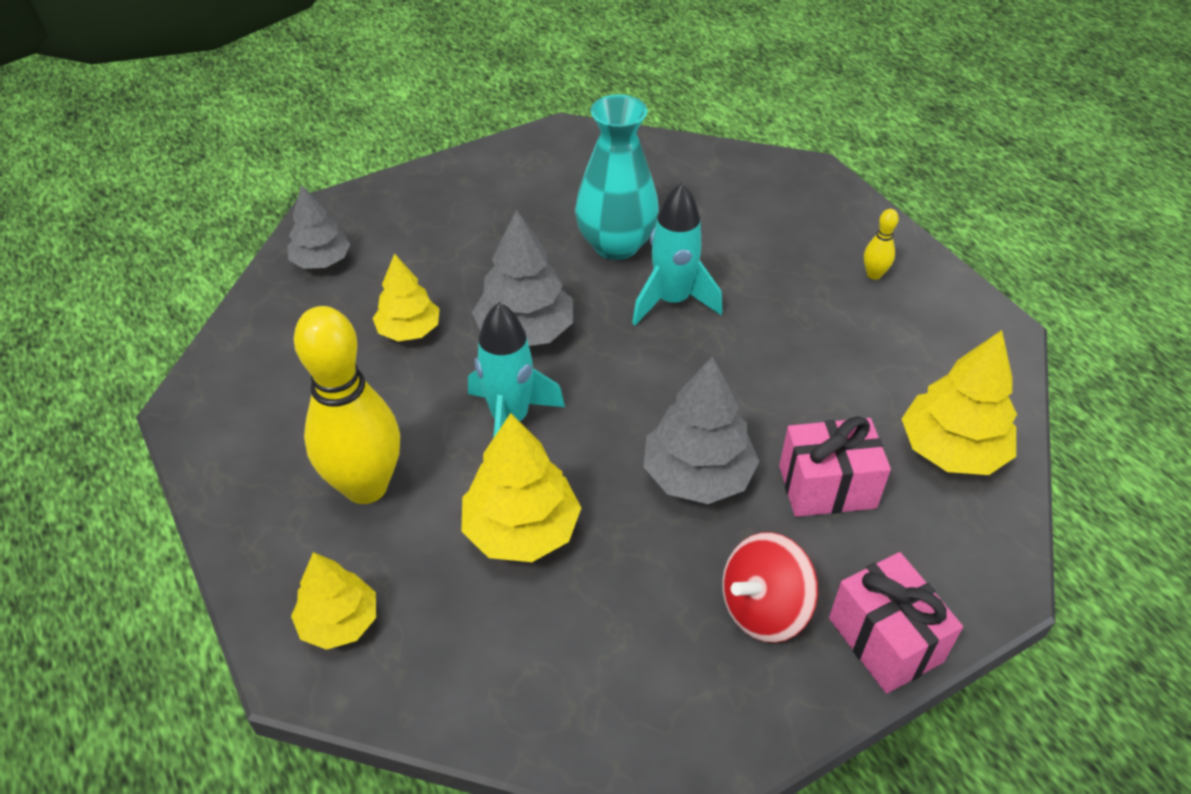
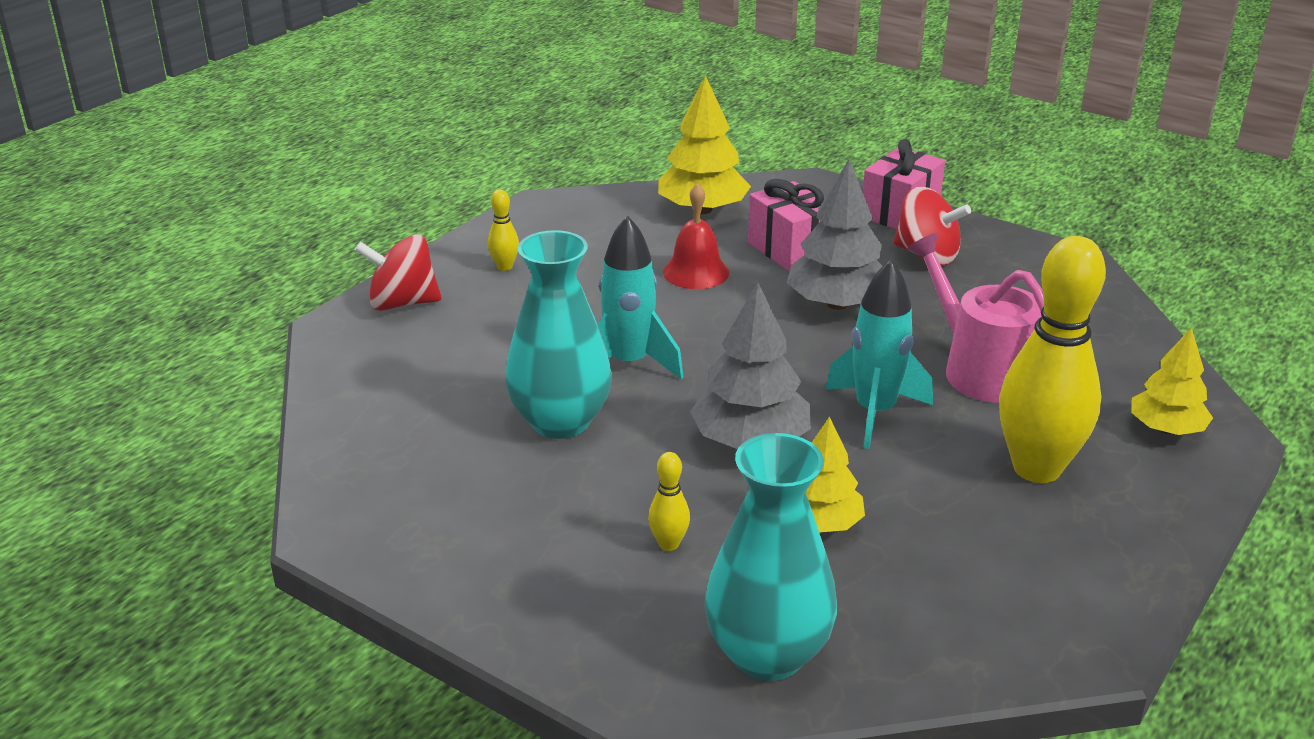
camera: 115 degrees left, 15 degrees down
(321, 261) = (767, 654): grey tree -> turquoise vase
(447, 254) = (669, 544): none -> yellow bowling pin
(521, 530) = (981, 370): yellow tree -> pink watering can
(810, 394) = (696, 272): none -> red bell
(833, 207) = (402, 303): none -> red spinning top

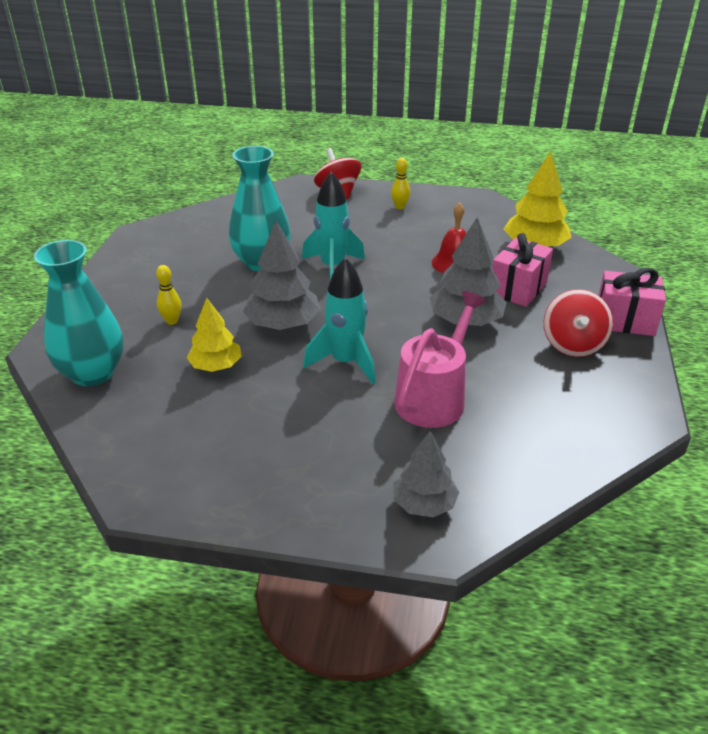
camera: 65 degrees right, 5 degrees up
(1037, 469) = (326, 443): yellow bowling pin -> none
(1166, 429) = (424, 504): yellow tree -> grey tree

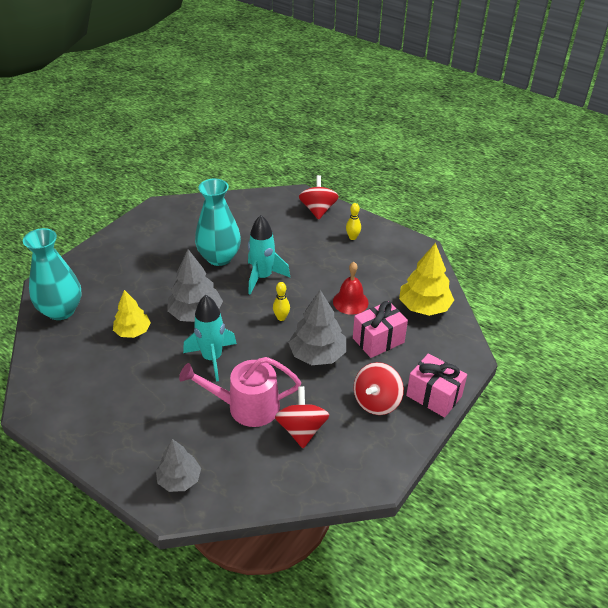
camera: 25 degrees right, 5 degrees up
(172, 321) = (131, 287): yellow bowling pin -> yellow bowling pin (281, 318)
(434, 397) = (246, 407): pink watering can -> pink watering can turned 150 degrees counterclockwise
(519, 398) = (301, 430): none -> red spinning top

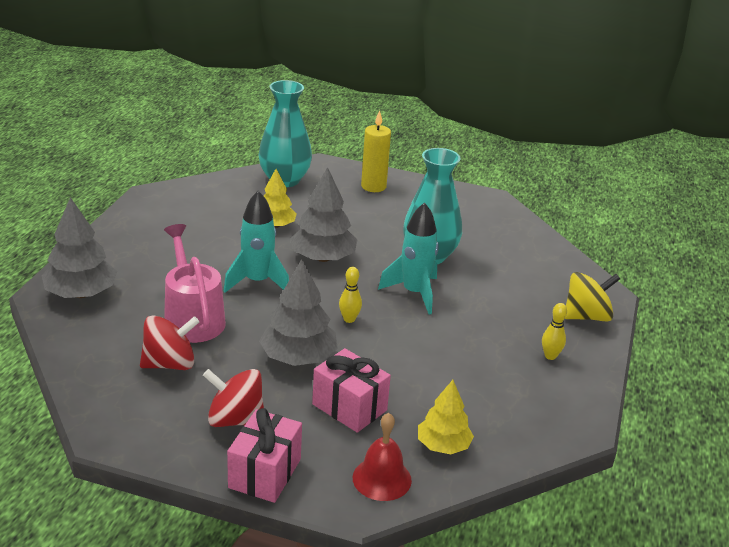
camera: 70 degrees right, 10 degrees down
(104, 261) = (373, 186): none -> yellow candle
(179, 479) = (81, 293): grey tree -> grey tree, size x1.51
(318, 210) = (586, 316): red spinning top -> yellow spinning top
(350, 302) = (412, 372): red bell -> red bell (382, 479)
(424, 307) = (443, 445): yellow tree -> yellow tree, size x0.66

